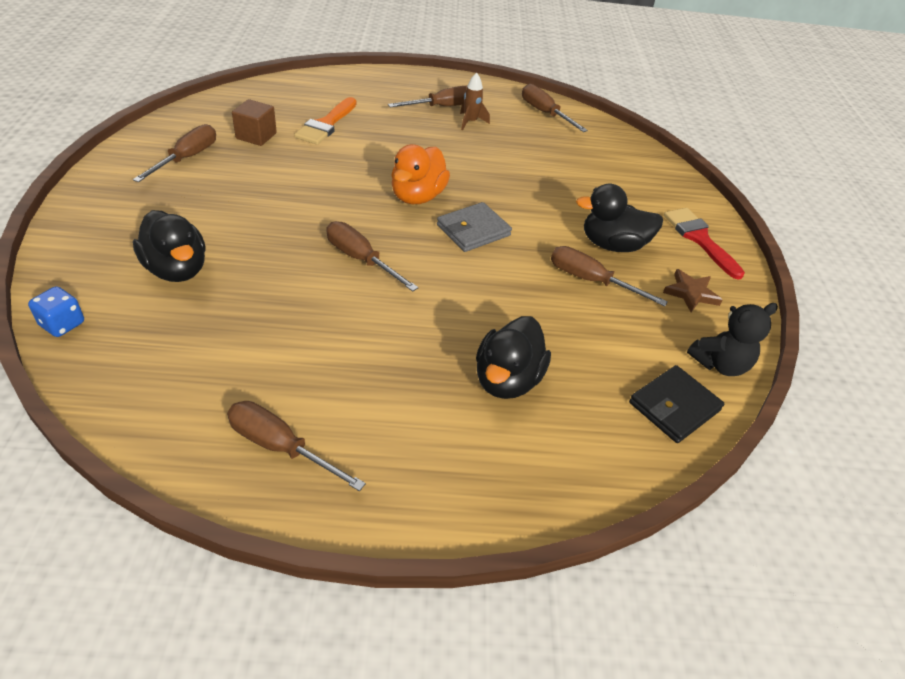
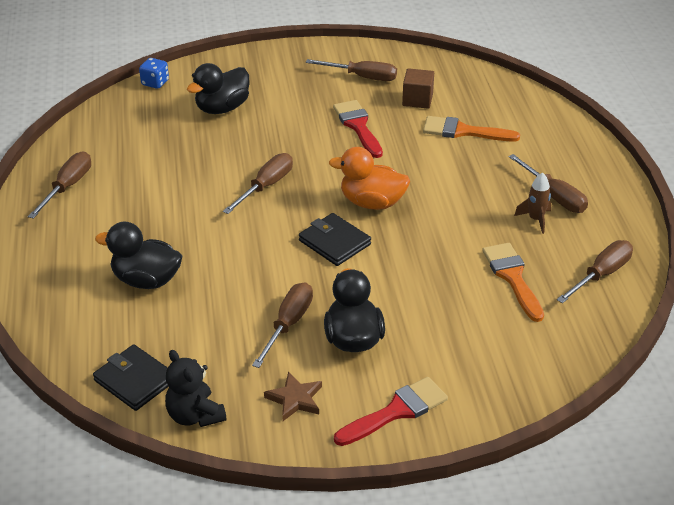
camera: 85 degrees right, 5 degrees down
(281, 179) = (358, 126): none -> red brush
(473, 230) = (334, 242): grey wallet -> black wallet
(542, 149) = (512, 277): none -> orange brush

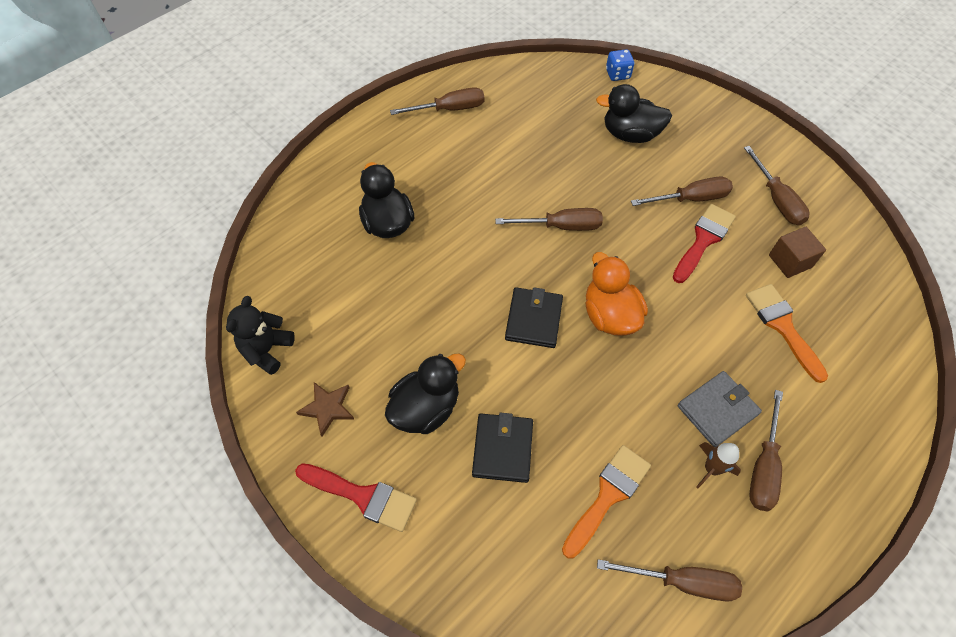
camera: 55 degrees right, 20 degrees up
(135, 380) = (278, 288): black wallet -> black wallet (503, 449)
(288, 324) = (408, 349): brown screwdriver -> brown screwdriver (690, 199)
(496, 193) = (717, 410): none -> grey wallet

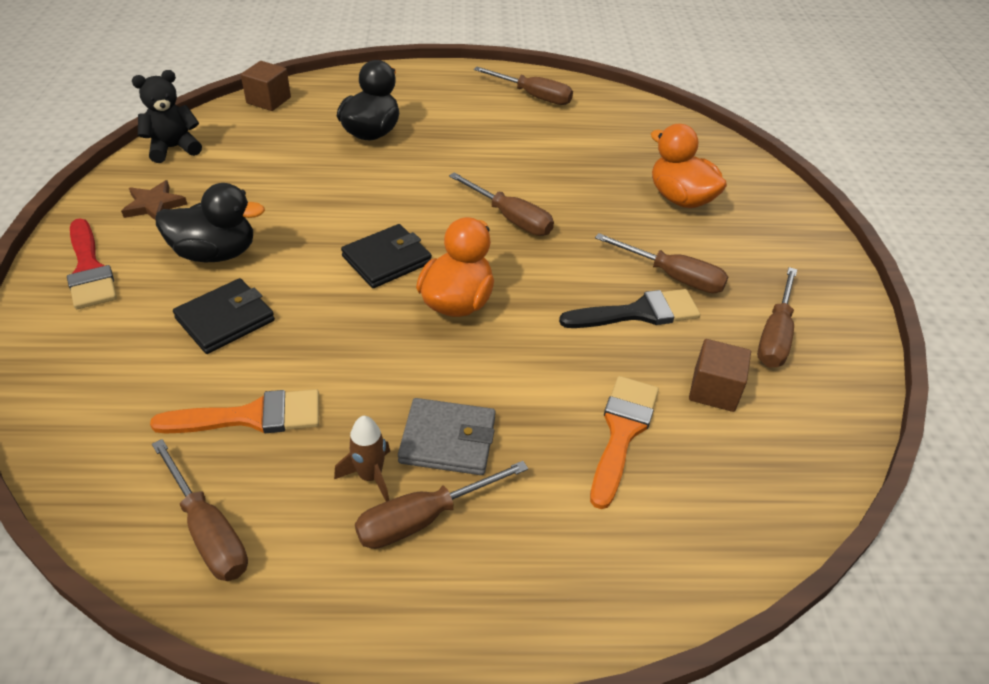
camera: 40 degrees right, 15 degrees down
(273, 250) = (268, 100): none -> brown cube
(617, 74) = (733, 154): blue dice -> none
(630, 134) = (680, 198): black duck -> orange duck
(703, 240) = (638, 313): red brush -> black brush

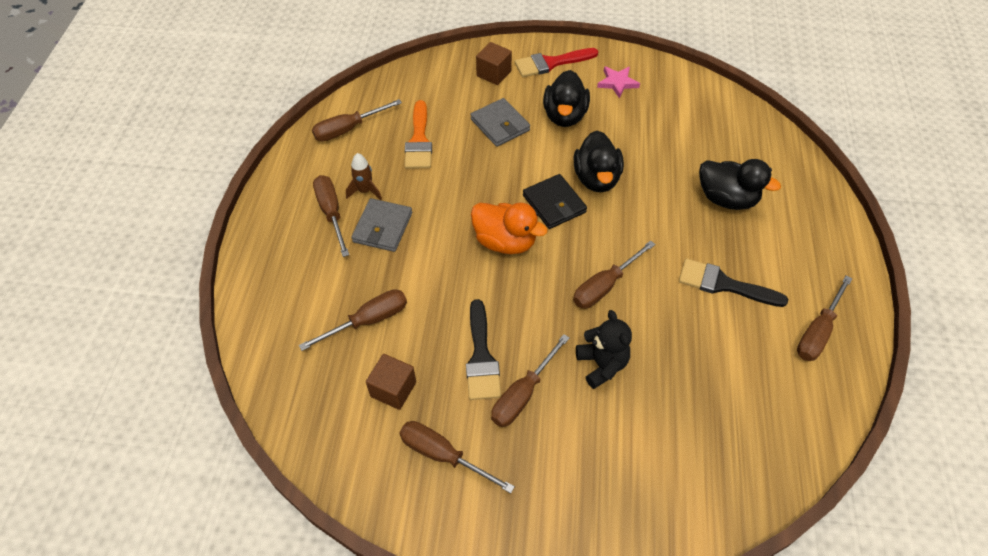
camera: 100 degrees right, 10 degrees up
(154, 205) = (617, 83): brown star -> pink star
(173, 148) = (688, 85): black teddy bear -> black teddy bear (602, 365)
(225, 319) = (500, 125): black wallet -> grey wallet
(268, 100) = (768, 132): brown cube -> brown cube (494, 73)
(341, 224) = (596, 178): none -> black duck
(490, 141) = (724, 284): none -> black brush
(622, 432) = (368, 321): orange brush -> brown screwdriver
(680, 198) = (638, 432): orange duck -> none

